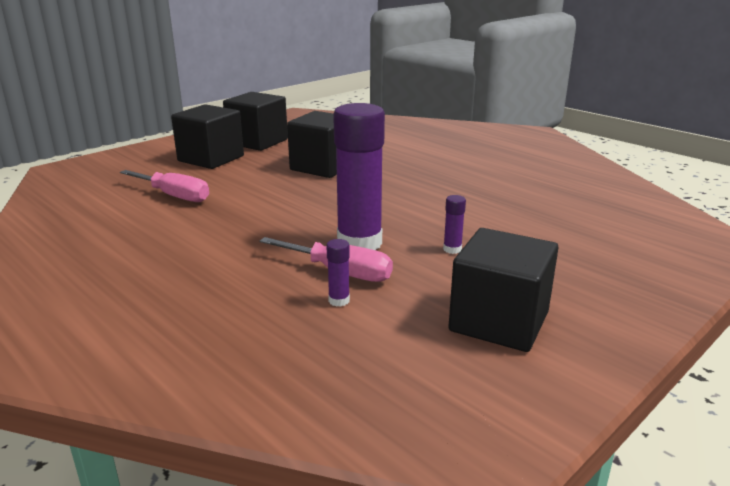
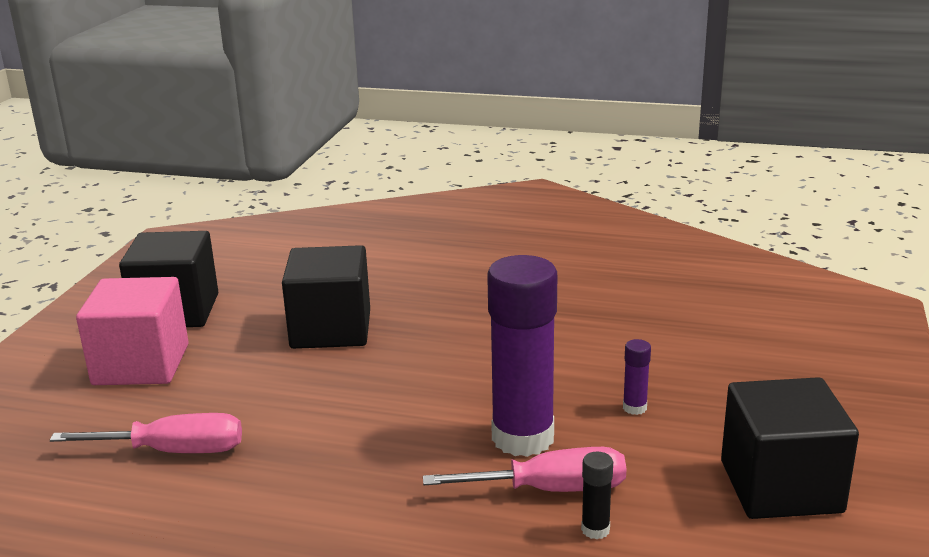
camera: 30 degrees left, 0 degrees up
(211, 158) = (141, 364): black cube -> pink cube
(339, 300) = (595, 529): purple glue stick -> black glue stick

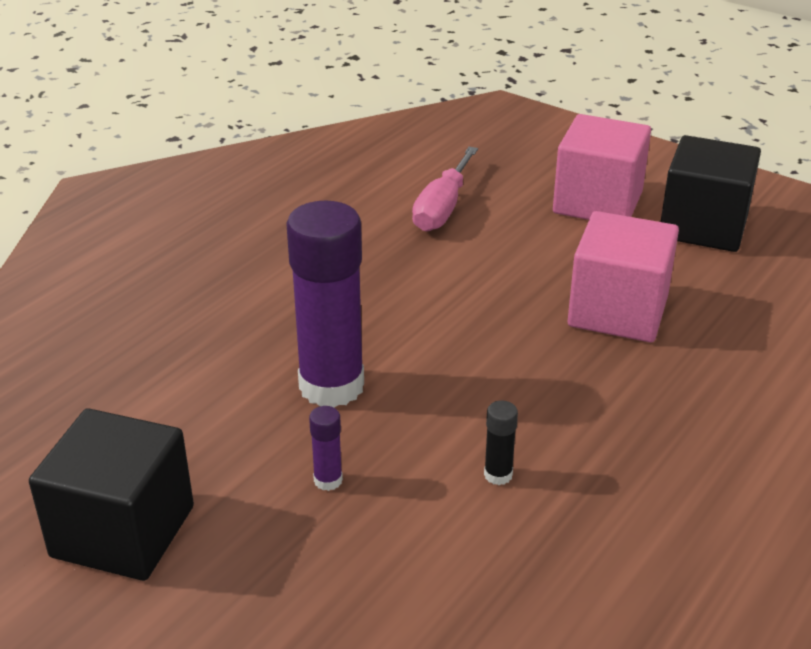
camera: 110 degrees right, 10 degrees up
(331, 329) = (618, 311): black cube -> pink cube
(550, 490) = (243, 380): pink screwdriver -> none
(595, 529) = (172, 388): black glue stick -> black glue stick (498, 475)

